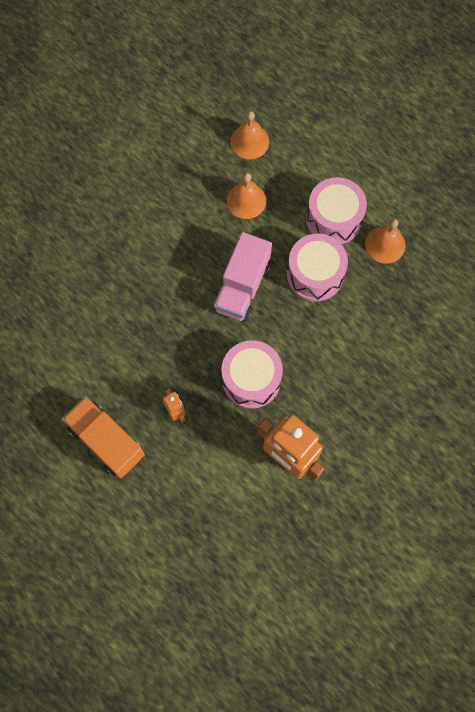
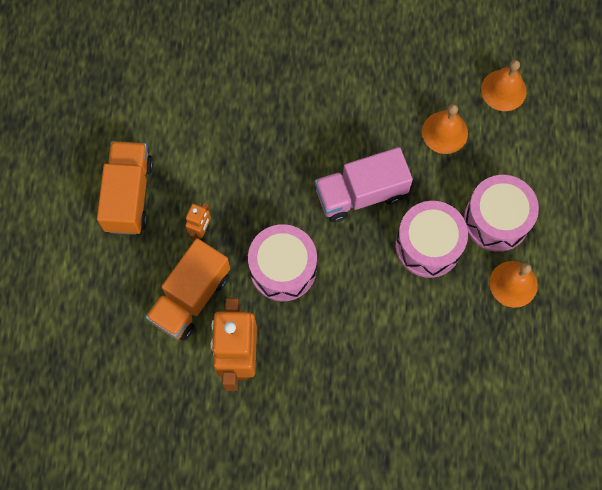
camera: 50 degrees right, 0 degrees up
(219, 457) = (191, 297): none -> orange truck

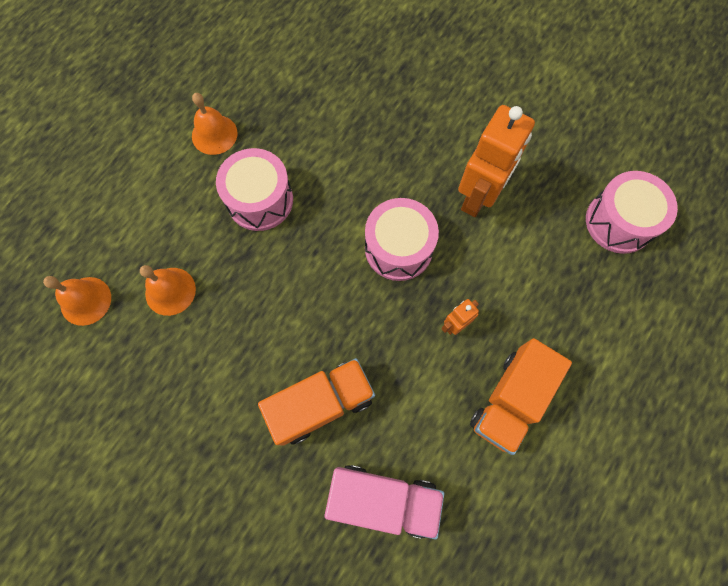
camera: 150 degrees left, 0 degrees up
(191, 297) = (495, 267): orange truck -> orange truck (321, 403)
(361, 194) = (286, 276): pink truck -> pink truck (383, 499)
(496, 220) = (187, 190): pink drum -> pink drum (619, 222)

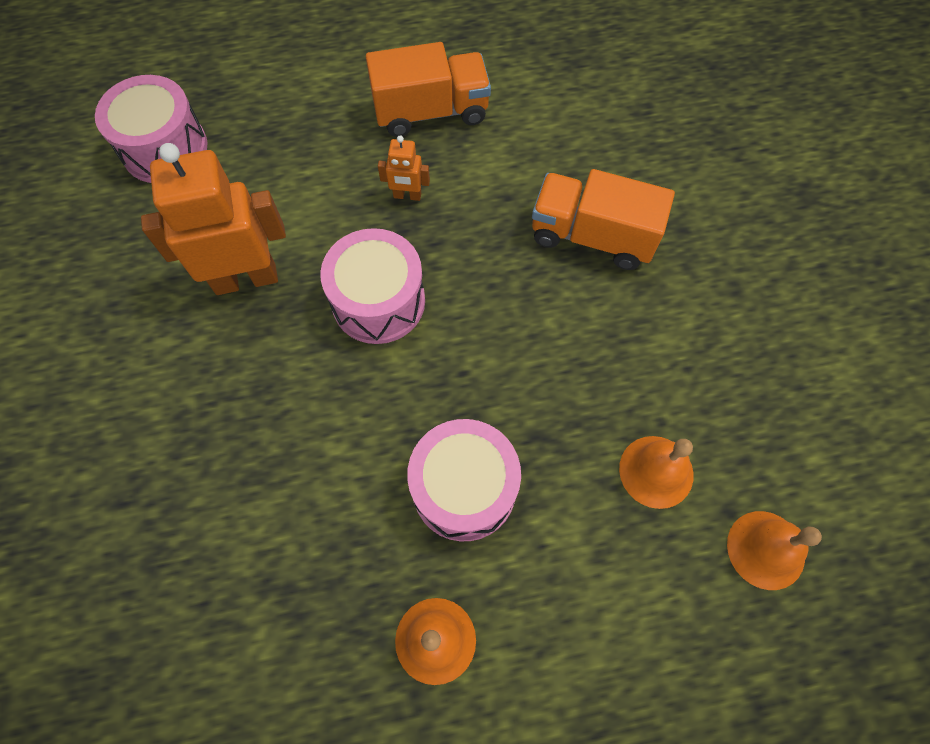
camera: 135 degrees left, 5 degrees down
(383, 499) = (606, 134): pink truck -> none

